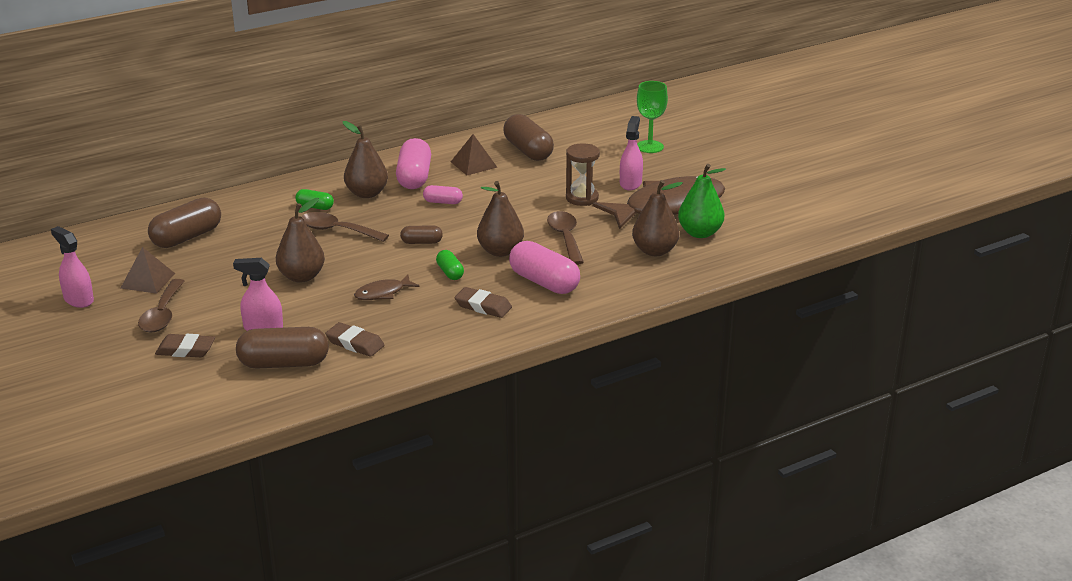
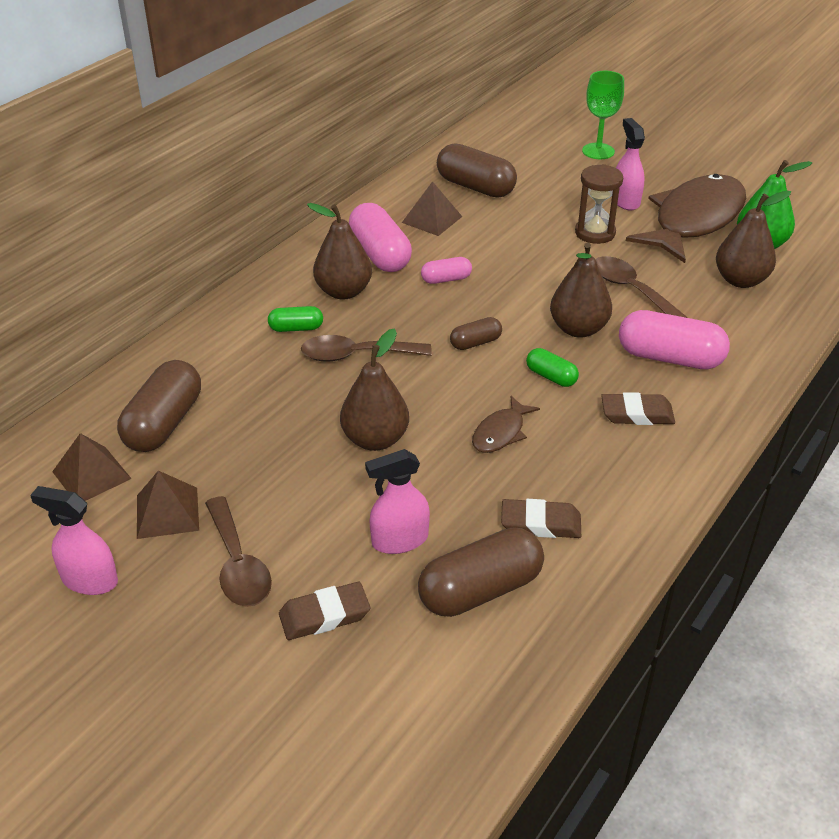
camera: 25 degrees left, 10 degrees up
(124, 252) = (92, 475): none -> brown pyramid

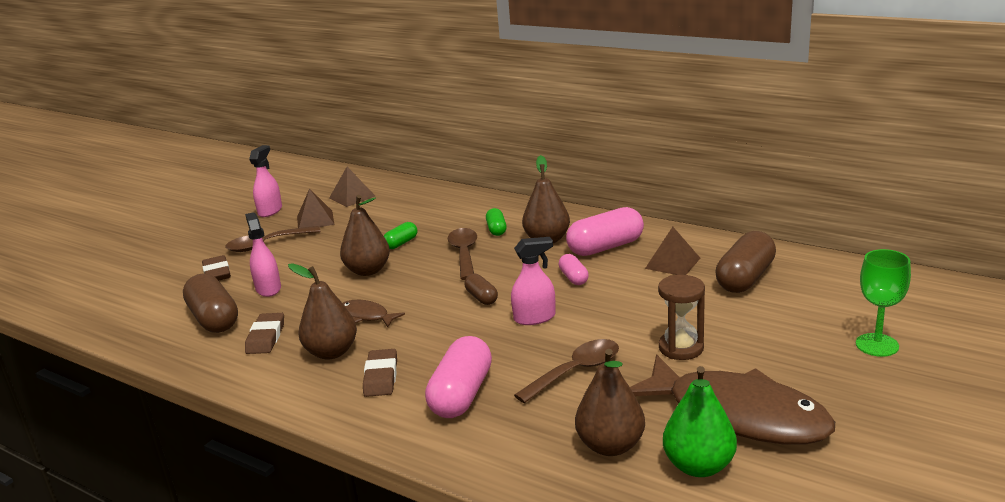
camera: 90 degrees right, 15 degrees down
(164, 423) = (394, 206): brown capsule -> none
(551, 377) = (435, 334): green capsule -> green capsule (401, 243)
(578, 329) = (505, 344): brown pear -> brown pear (331, 352)
(625, 201) = (761, 366): pink spray bottle -> pink spray bottle (534, 318)

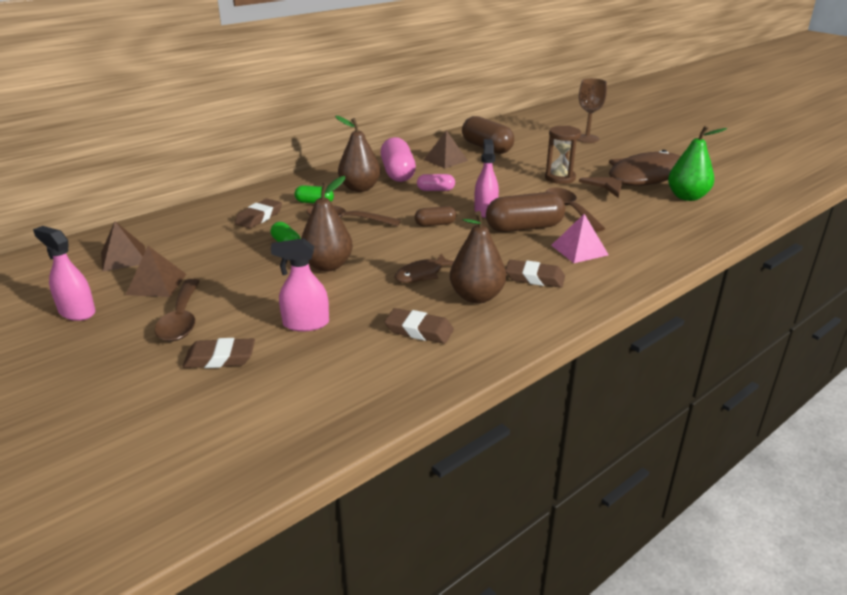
camera: 75 degrees left, 5 degrees up
(214, 319) = (346, 363): brown capsule -> brown capsule (524, 228)
(449, 217) = (259, 217): none -> brown eraser
(461, 395) = (579, 250): pink capsule -> pink pyramid
(610, 446) = (660, 214): brown pear -> none
(877, 345) = (587, 138): green goblet -> brown goblet

